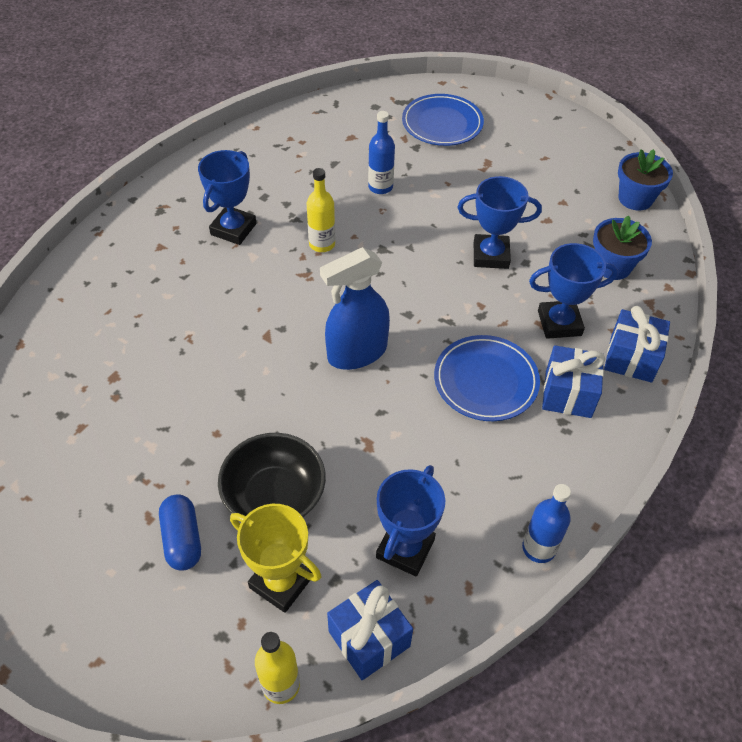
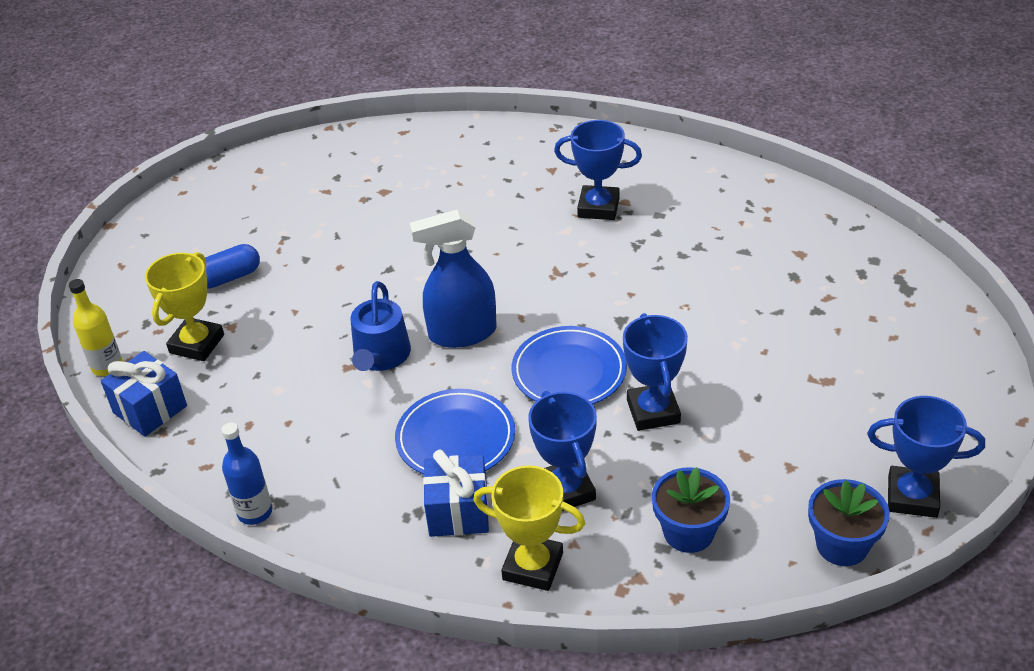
camera: 80 degrees right, 10 degrees down
(274, 496) = (280, 319): black bowl -> none
(322, 244) = (606, 273): yellow bottle -> none
(357, 353) = (462, 333): blue spray bottle -> blue spray bottle turned 60 degrees counterclockwise
(364, 418) = (380, 356): none -> blue watering can
(380, 187) = (724, 296): blue bottle -> none
(405, 548) = (240, 415): blue trophy -> blue trophy (912, 496)
(442, 124) = (879, 325): blue plate -> blue plate (569, 372)
(631, 358) = (533, 566): blue gift -> yellow trophy

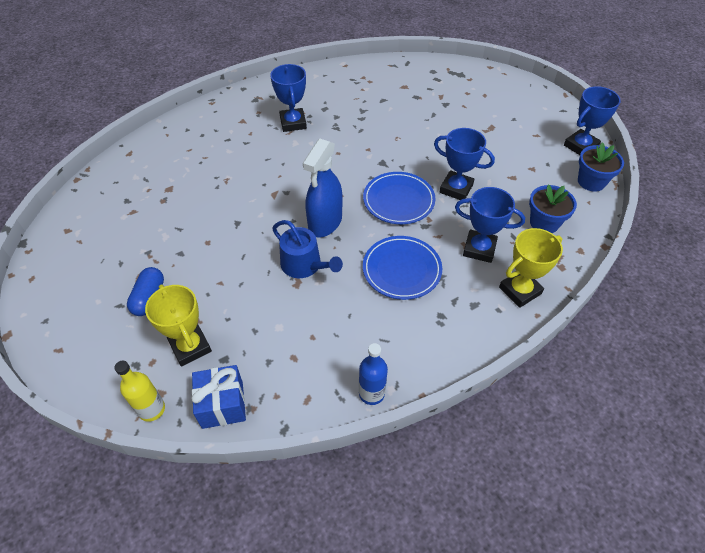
camera: 55 degrees left, 10 degrees up
(458, 512) = (456, 298): blue gift -> none
(598, 207) = (293, 123): blue trophy -> blue trophy turned 60 degrees counterclockwise

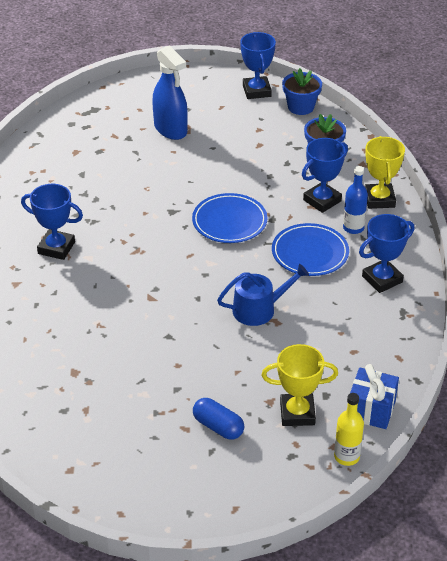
camera: 60 degrees left, 10 degrees down
(325, 222) = (218, 277): blue spray bottle -> blue spray bottle (170, 129)
(371, 393) = (417, 319): blue bottle -> blue bottle (353, 228)
(456, 189) = (244, 182): blue trophy -> blue trophy (382, 279)

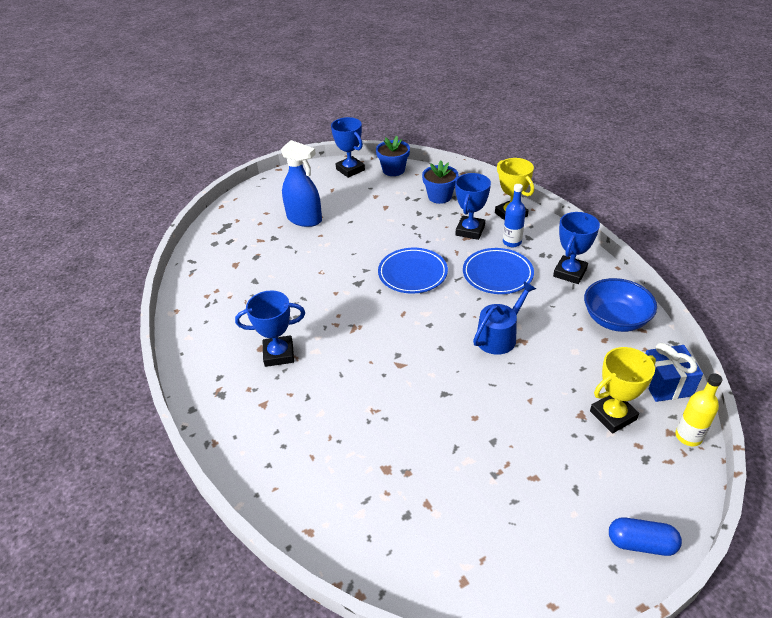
camera: 25 degrees left, 0 degrees up
(218, 427) = (560, 461): blue capsule -> blue capsule (641, 543)
(382, 338) = (615, 319): none -> blue bowl

